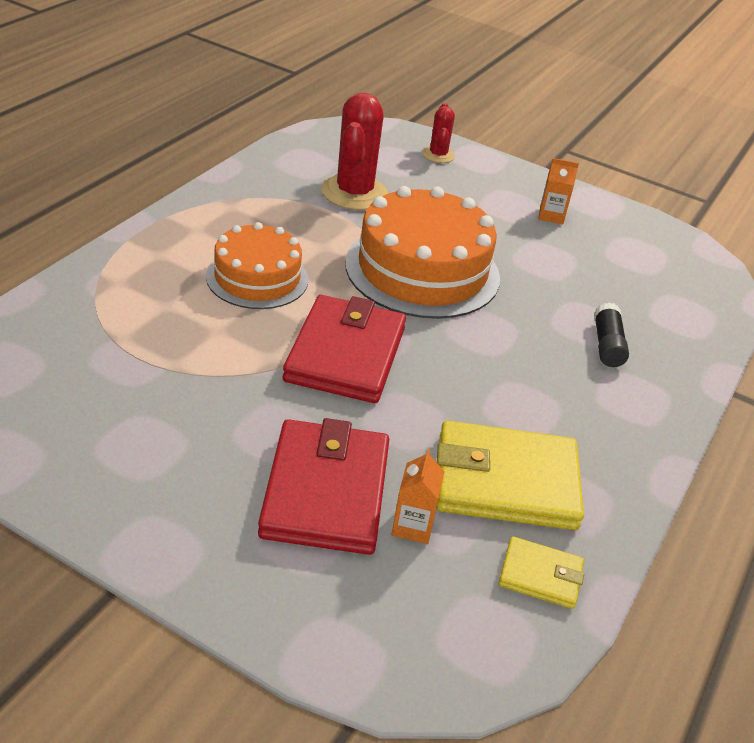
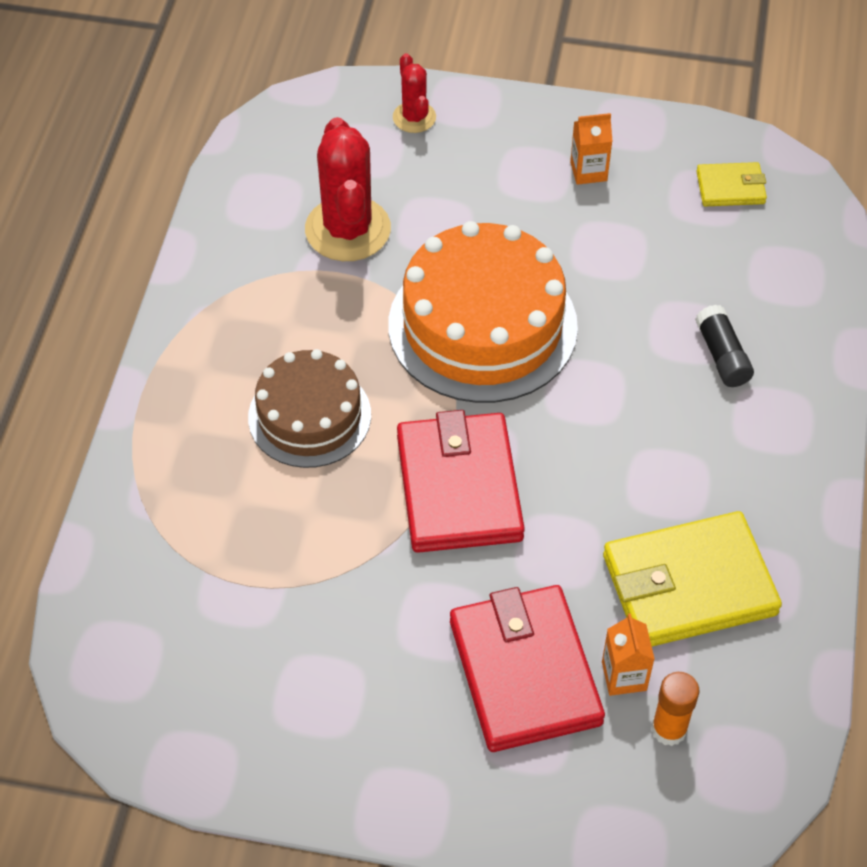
camera: 15 degrees left, 15 degrees up
(257, 278) = (309, 416): orange cake -> brown cake
(433, 581) = (669, 729): none -> orange glue stick
(540, 576) = (762, 681): yellow wallet -> yellow wallet (730, 188)

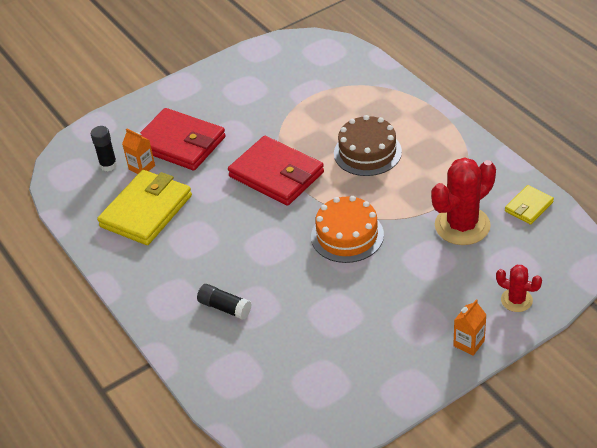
camera: 140 degrees right, 10 degrees down
(348, 229) = (462, 225): red cactus -> red cactus turned 75 degrees counterclockwise
(482, 325) = (347, 235): orange cake -> orange cake, size x0.63
(588, 171) = (395, 345): orange carton -> orange carton (469, 343)
(669, 729) = (108, 165): orange glue stick -> black glue stick
(730, 188) = (313, 399): yellow wallet -> yellow wallet (528, 207)

